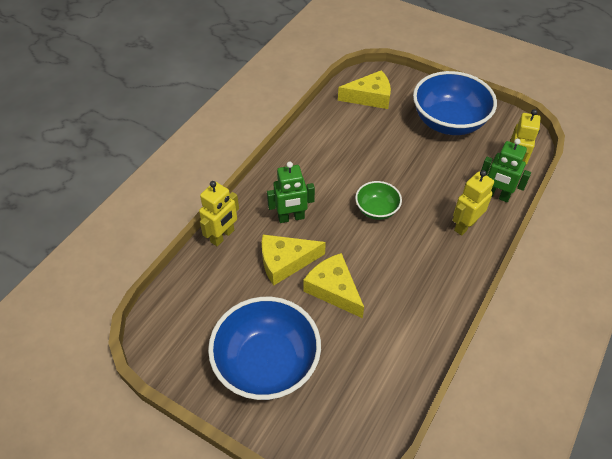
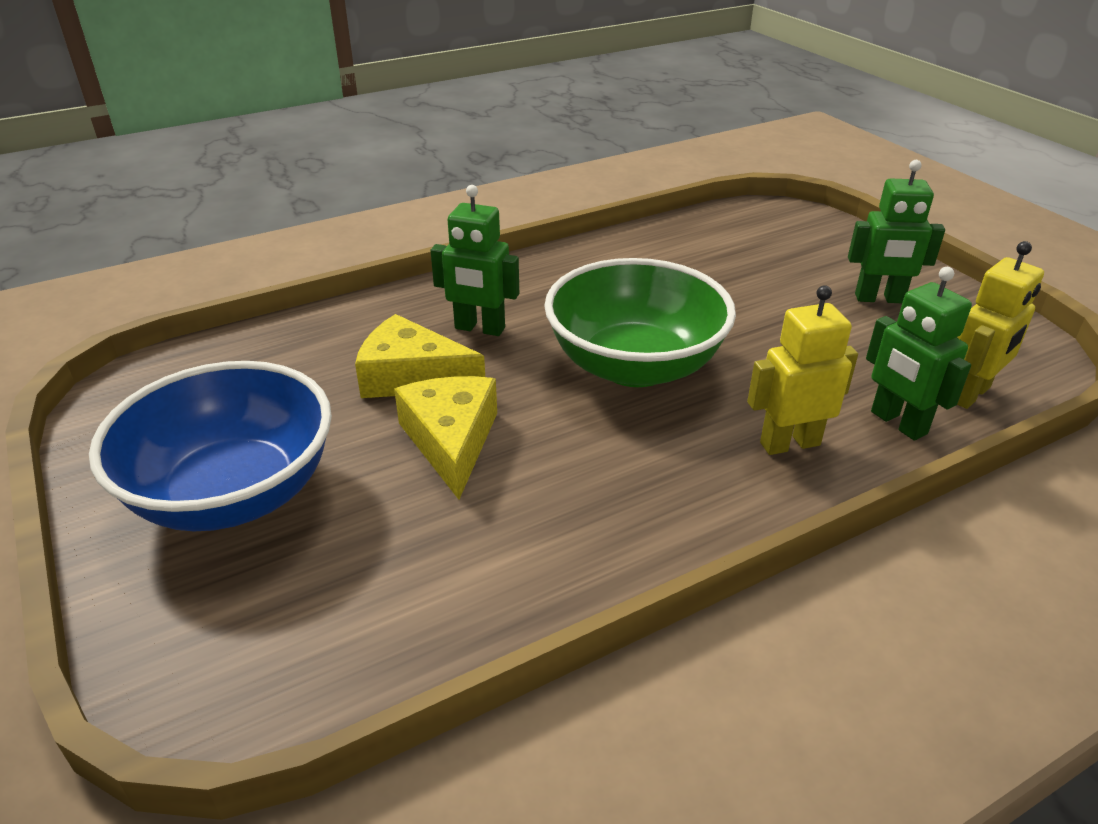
camera: 30 degrees right, 15 degrees down
(222, 236) = (354, 315): yellow robot -> none
(370, 97) = (756, 234): yellow cheese -> none
(376, 210) = (635, 366): green bowl -> green bowl, size x1.97
(448, 122) = (879, 299): blue bowl -> green robot

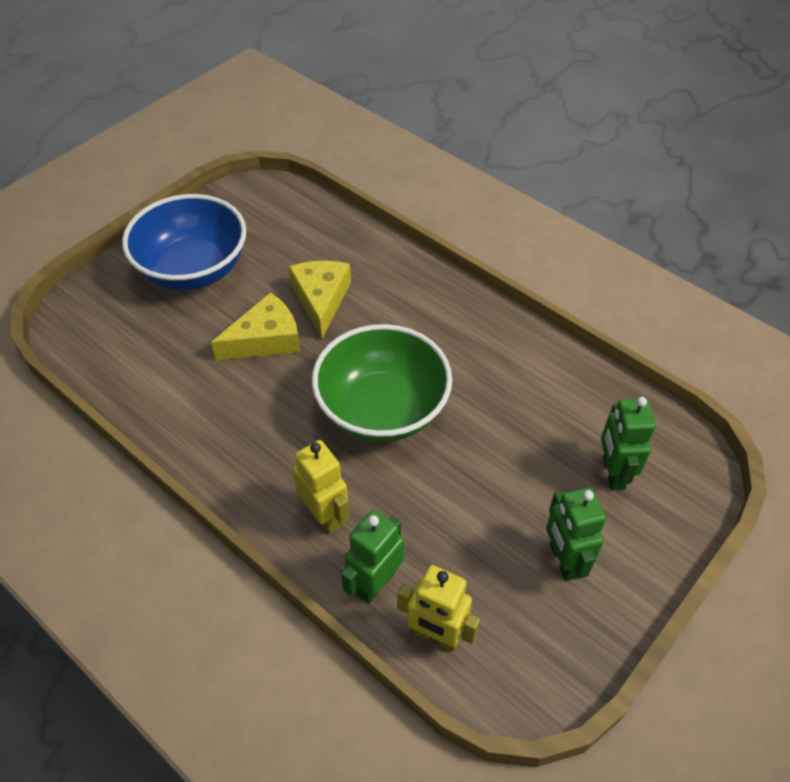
camera: 70 degrees right, 15 degrees up
(479, 328) = (390, 313): green robot -> green robot (613, 473)

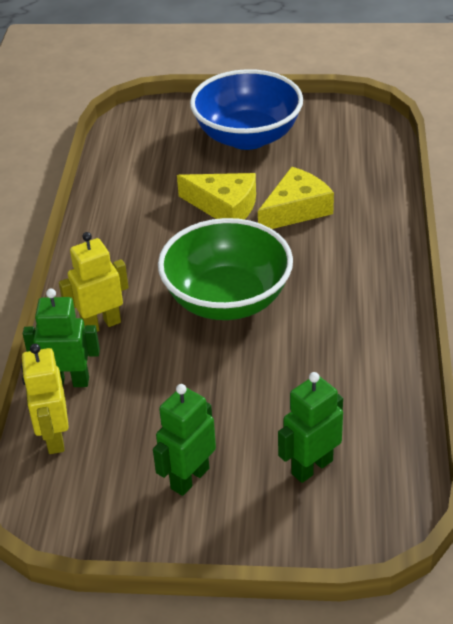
camera: 55 degrees right, 10 degrees down
(325, 515) = (101, 325): yellow robot -> yellow robot turned 135 degrees counterclockwise

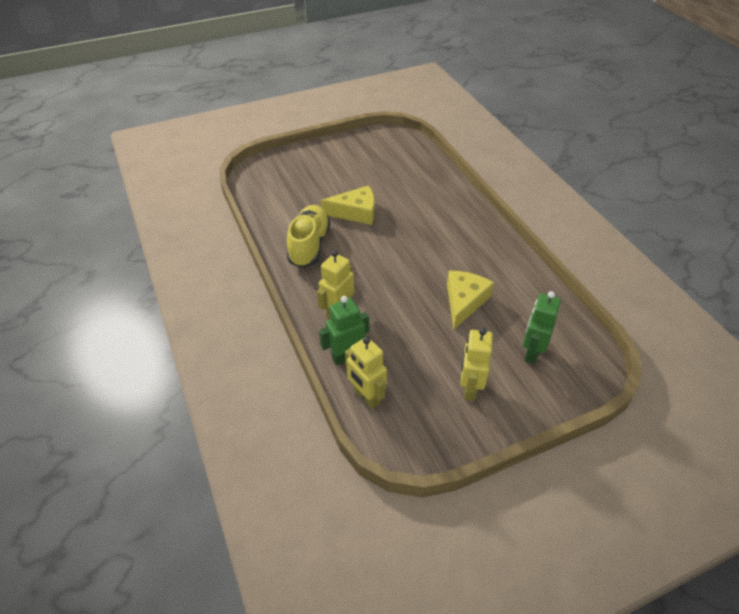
camera: 30 degrees left, 5 degrees up
(132, 231) = (309, 245): none -> yellow shoe
(189, 478) = (470, 388): green robot -> yellow robot
(227, 299) = (403, 269): green bowl -> none
(247, 137) = (335, 165): blue bowl -> none
(296, 210) = (400, 201): yellow cheese -> yellow cheese (464, 301)

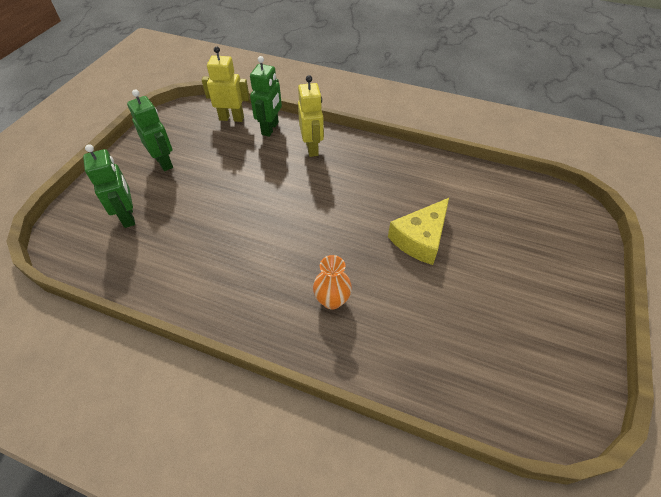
camera: 135 degrees right, 5 degrees up
(309, 245) = (406, 178): yellow shoe -> none
(441, 218) = (332, 300): none -> orange vase
(464, 301) = (221, 221): yellow cheese -> none
(470, 388) = (164, 162): yellow robot -> green robot

